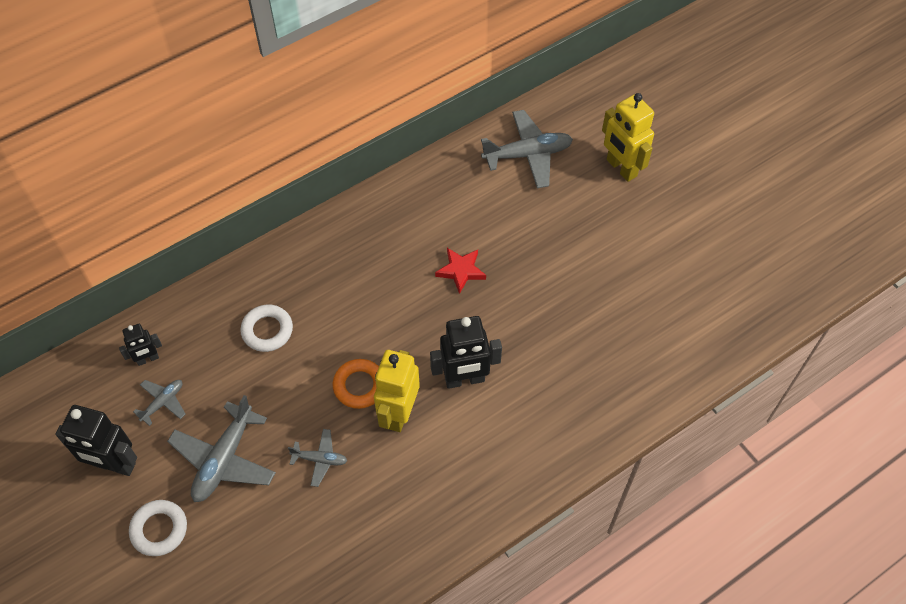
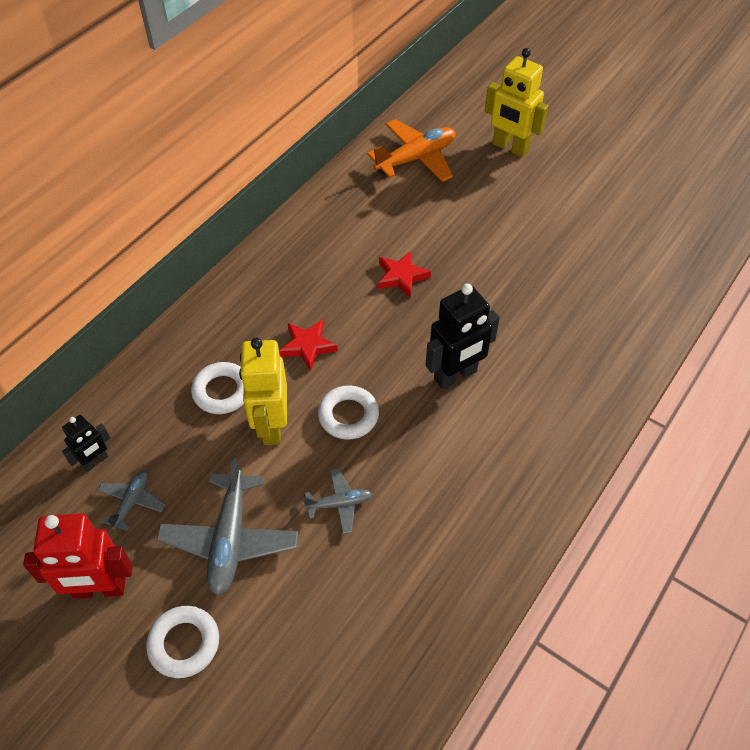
camera: 20 degrees left, 5 degrees down
(114, 465) = (99, 589): black robot -> red robot
(353, 312) = (308, 346): none -> red star
(359, 386) = (348, 415): orange ring -> white ring
(399, 413) = (403, 429): yellow robot -> yellow robot (271, 426)
(527, 155) = (416, 158): grey plane -> orange plane

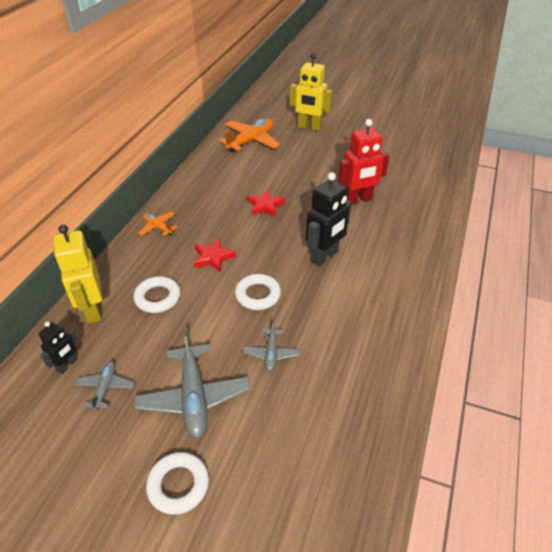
camera: 15 degrees left, 10 degrees down
(99, 589) = (93, 460): red robot -> red robot (358, 200)
(249, 283) = (158, 227): none -> orange plane
(271, 426) = (202, 313): yellow robot -> yellow robot (93, 310)
(339, 504) = (271, 353): grey plane -> grey plane turned 120 degrees clockwise

